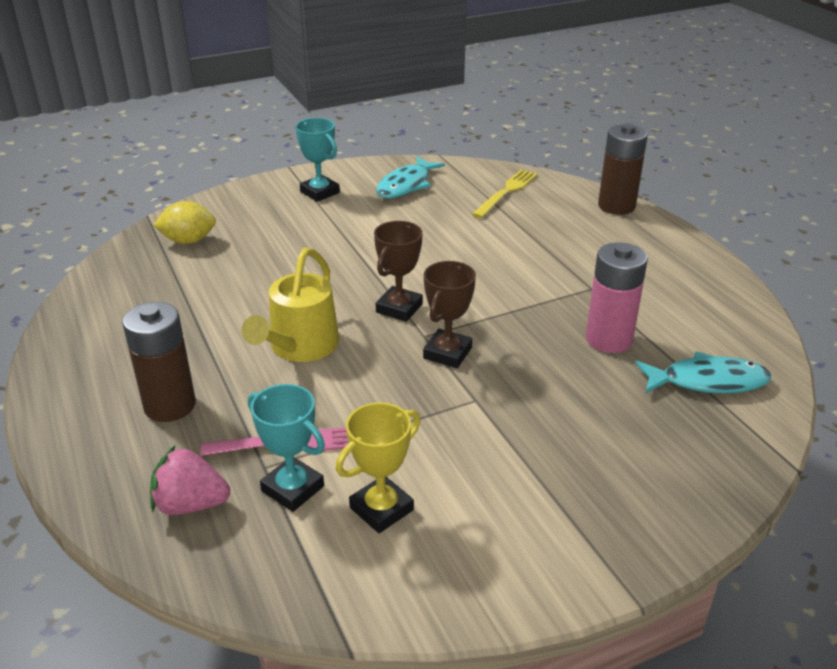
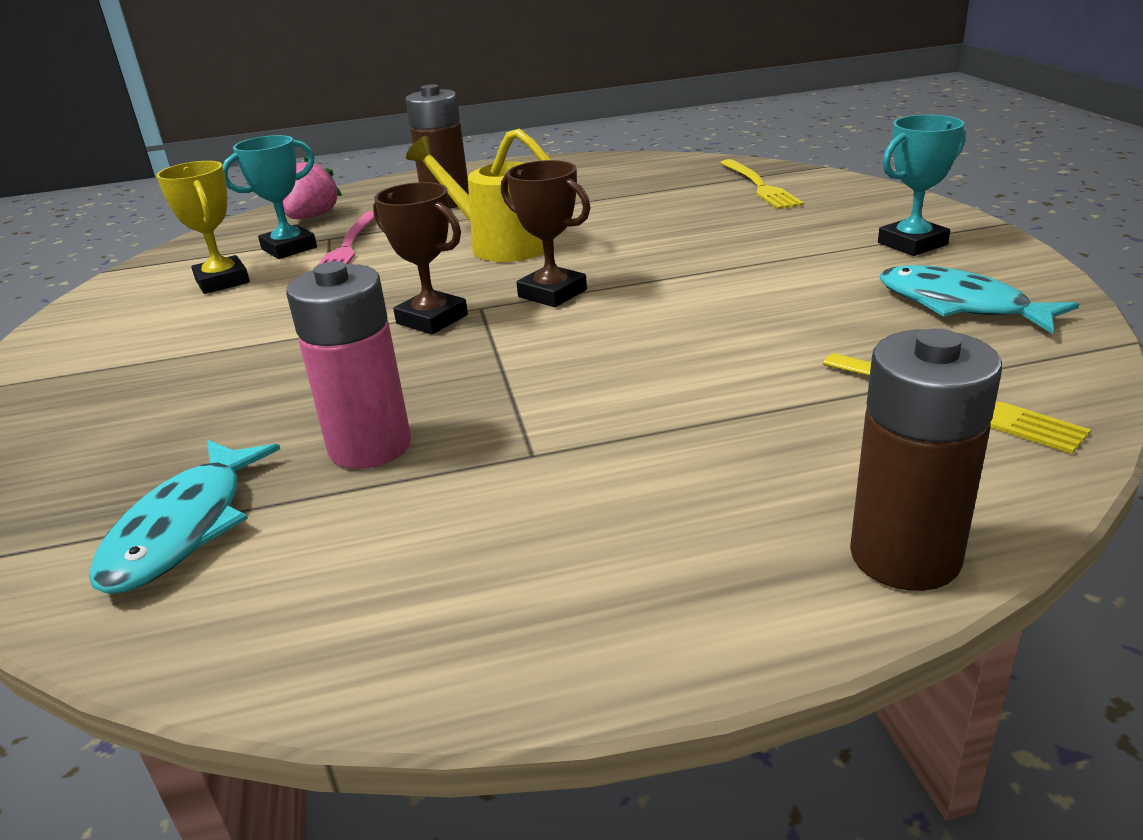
camera: 105 degrees right, 5 degrees down
(188, 241) = (759, 186): yellow lemon -> yellow fork

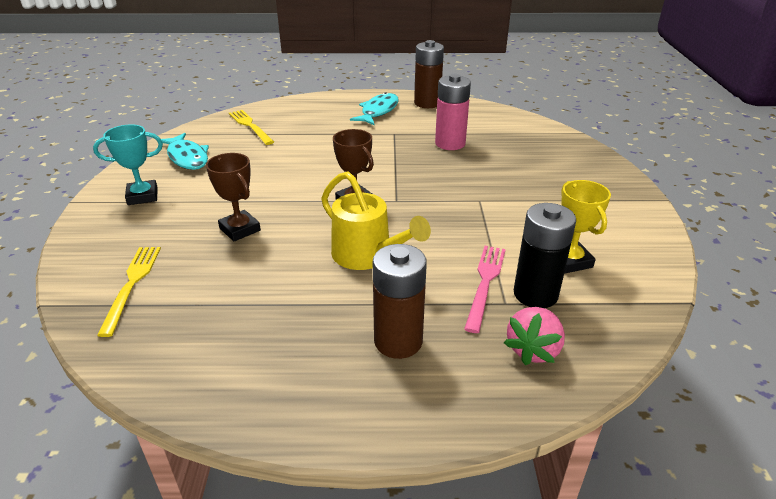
camera: 170 degrees left, 5 degrees up
(184, 528) = (506, 130): turquoise fish -> turquoise fish (378, 111)
(289, 248) = (535, 294): turquoise trophy -> black battery
(432, 319) = (423, 197): brown trophy -> brown trophy (240, 229)
(905, 556) = (313, 100): brown battery -> brown battery (427, 103)

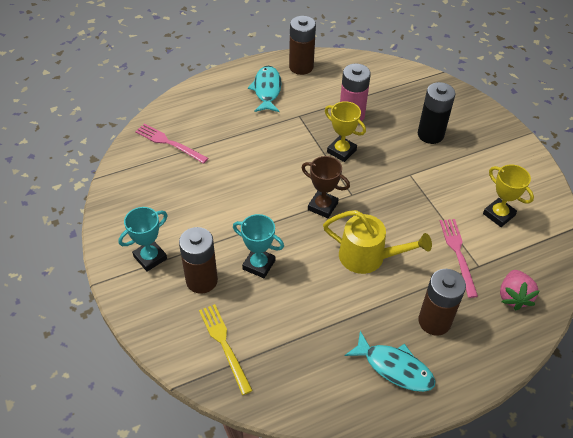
camera: 25 degrees left, 15 degrees up
(170, 226) = (201, 280): none -> brown battery
(187, 157) = (147, 200): turquoise fish -> turquoise fish (394, 367)
(240, 229) = (259, 265): brown trophy -> turquoise trophy
(250, 126) = (169, 143): yellow fork -> pink fork
(415, 166) = (341, 151): none -> yellow trophy
(535, 294) = (492, 252): black battery -> black battery (430, 134)

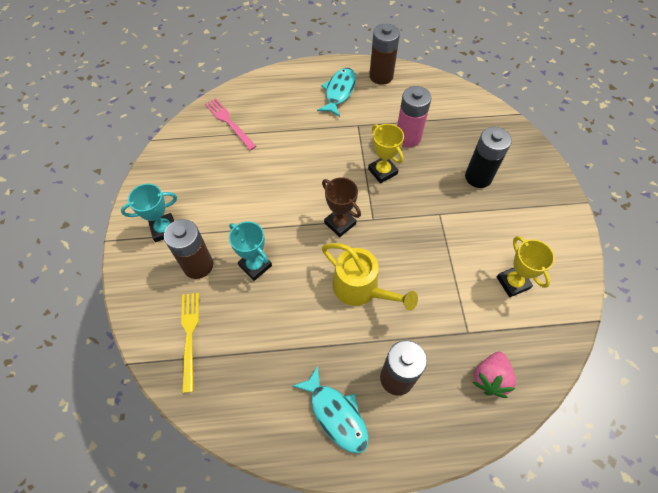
camera: 20 degrees right, 10 degrees up
(458, 254) = (452, 313): pink fork -> none

